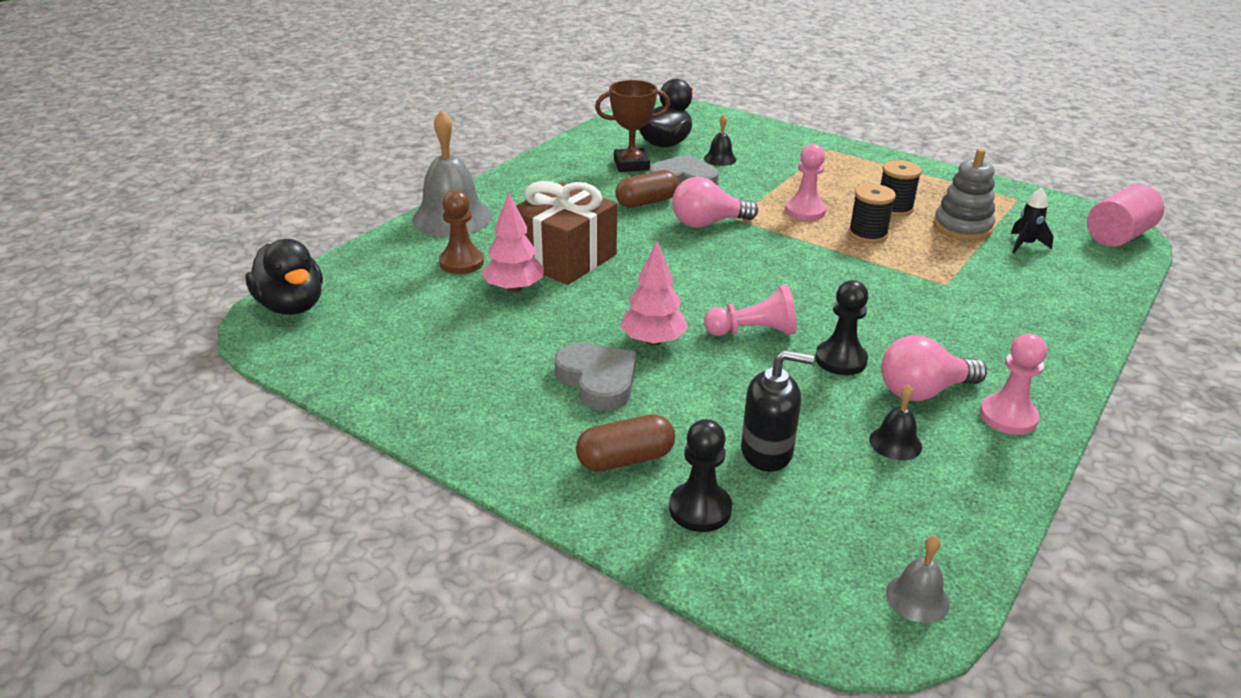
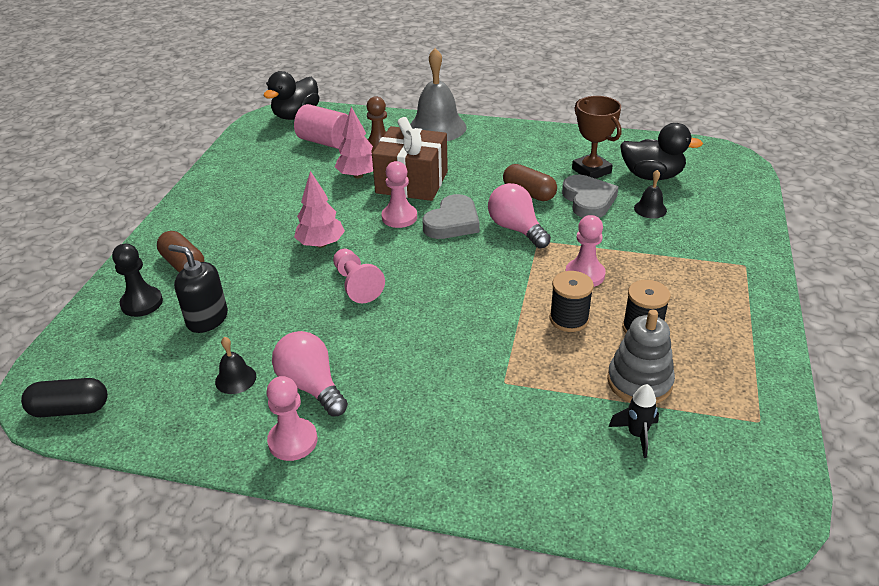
camera: 70 degrees right, 5 degrees up
(598, 380) = (263, 234): grey heart -> grey heart (452, 222)
(634, 280) = (399, 217): none -> pink pawn
(767, 452) = (207, 319): black soap dispenser -> black soap dispenser turned 135 degrees clockwise
(840, 360) = (337, 335): black pawn -> none
(917, 598) = (70, 409): grey bell -> black capsule
(1118, 236) = (732, 521): pink cylinder -> pink cylinder (325, 141)

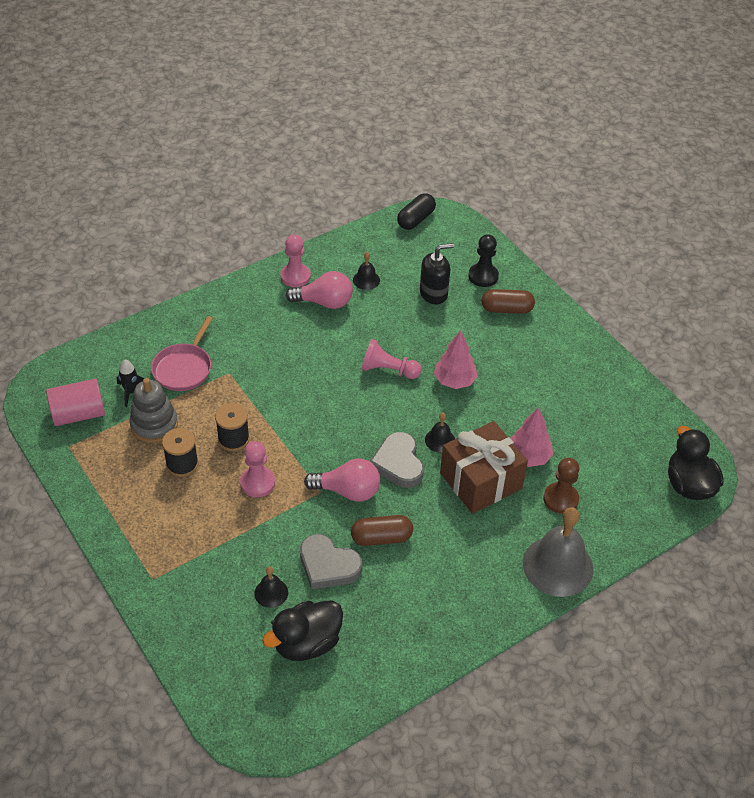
camera: 130 degrees right, 10 degrees up
(325, 141) = (612, 473): pink cylinder -> pink cylinder (79, 414)
(399, 217) = (440, 440): pink pawn -> black bell
(548, 420) = (184, 368): none -> pink pan
(591, 171) = (363, 609): brown trophy -> none

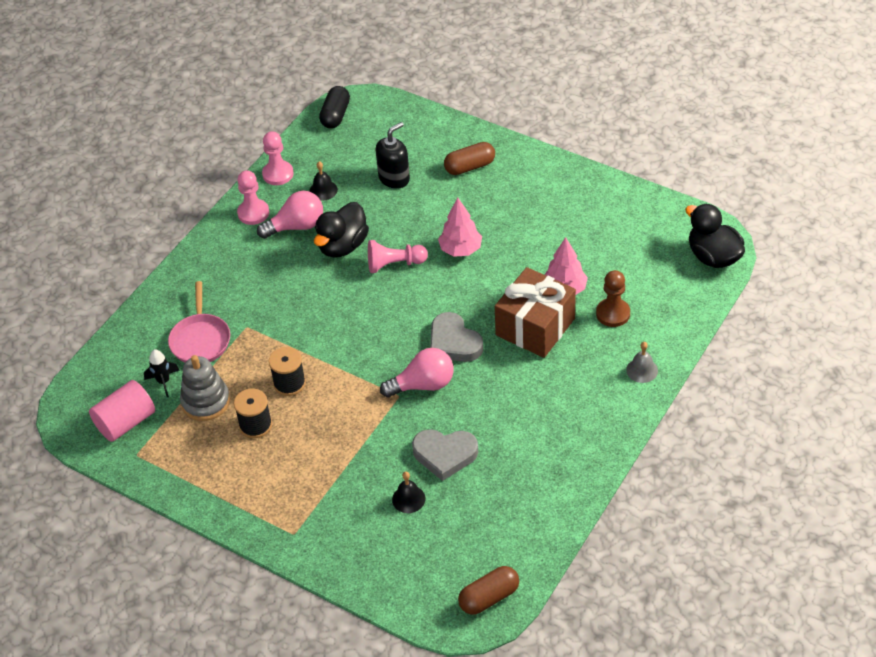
camera: 20 degrees left, 0 degrees up
(257, 483) = (336, 412): pink pawn -> pink pawn (278, 174)
(307, 643) = (466, 526): black duck -> black duck (342, 246)
(381, 538) = (477, 411): brown capsule -> brown capsule (489, 597)
(440, 440) = (478, 307): black bell -> none
(483, 276) = (430, 144): black pawn -> none
(558, 566) = (642, 370): grey bell -> grey bell, size x0.47

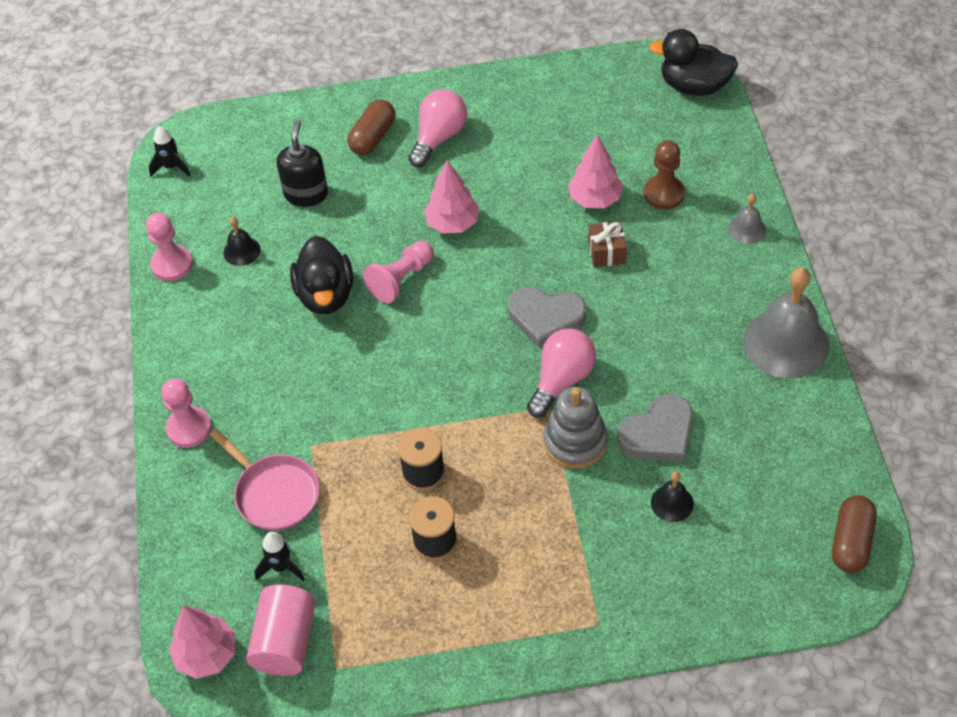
camera: 40 degrees left, 5 degrees up
(82, 401) = (207, 655): none -> pink tree
(206, 401) = (353, 555): grey stacking toy -> grey stacking toy (575, 442)
(253, 213) = (188, 322): pink pawn -> pink pawn (189, 428)
(296, 226) = (252, 306): pink light bulb -> pink light bulb (438, 138)
(335, 115) = (171, 167): black capsule -> black rocket
(535, 327) = (606, 252): brown gift -> brown gift, size x0.46
(585, 456) = (786, 343): none -> grey bell

